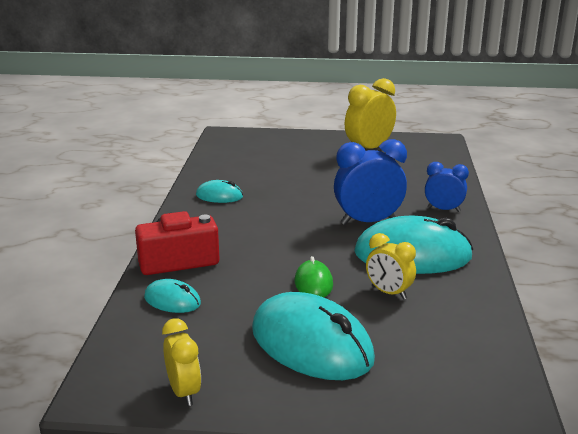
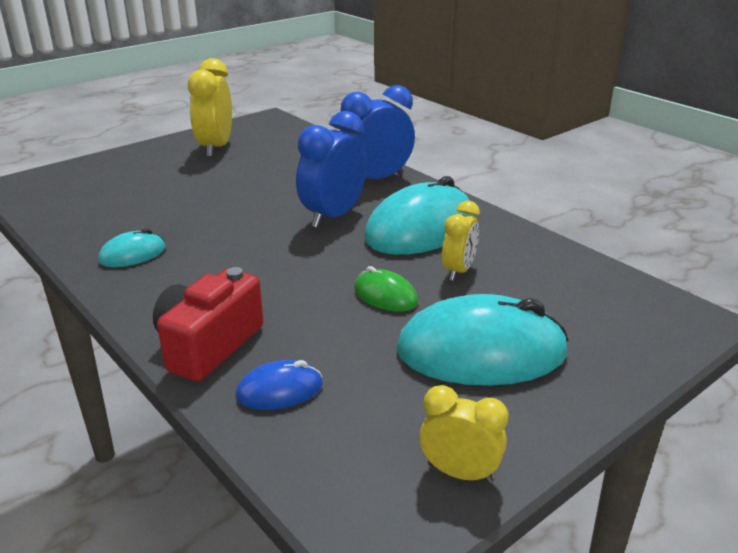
camera: 45 degrees left, 5 degrees up
(172, 300) = (279, 390): turquoise mouse -> blue mouse
(388, 293) = (458, 271): yellow clock -> yellow clock turned 60 degrees counterclockwise
(443, 209) = (376, 179): blue clock -> blue clock, size x1.66

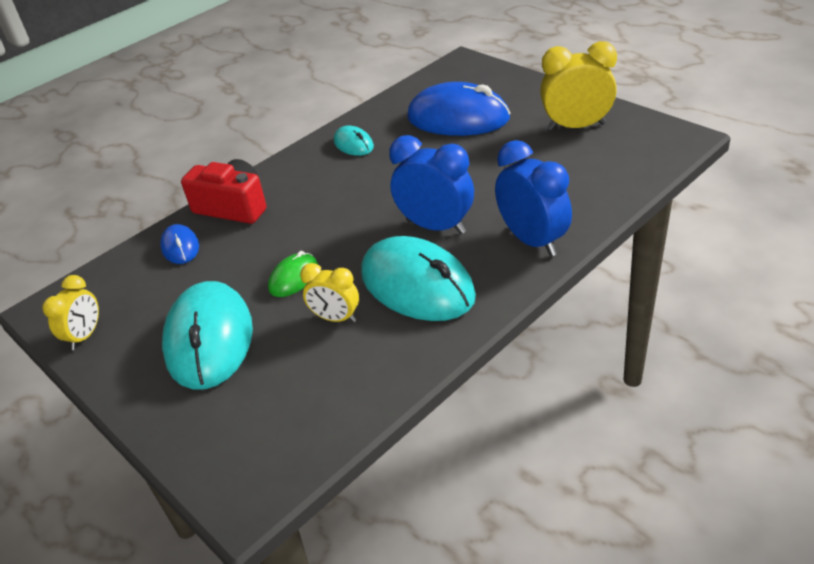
camera: 90 degrees right, 10 degrees up
(141, 194) = (458, 118): none -> blue mouse

